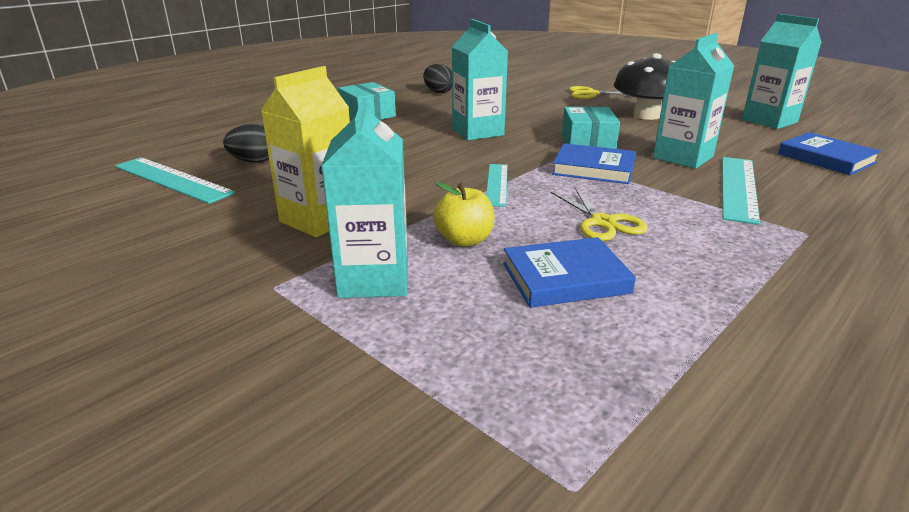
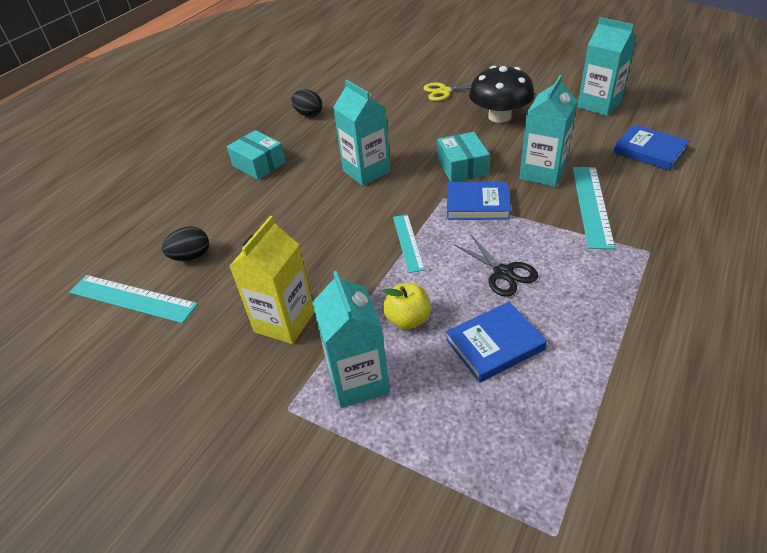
camera: 10 degrees left, 15 degrees up
(603, 222) = (503, 273): yellow scissors -> black scissors

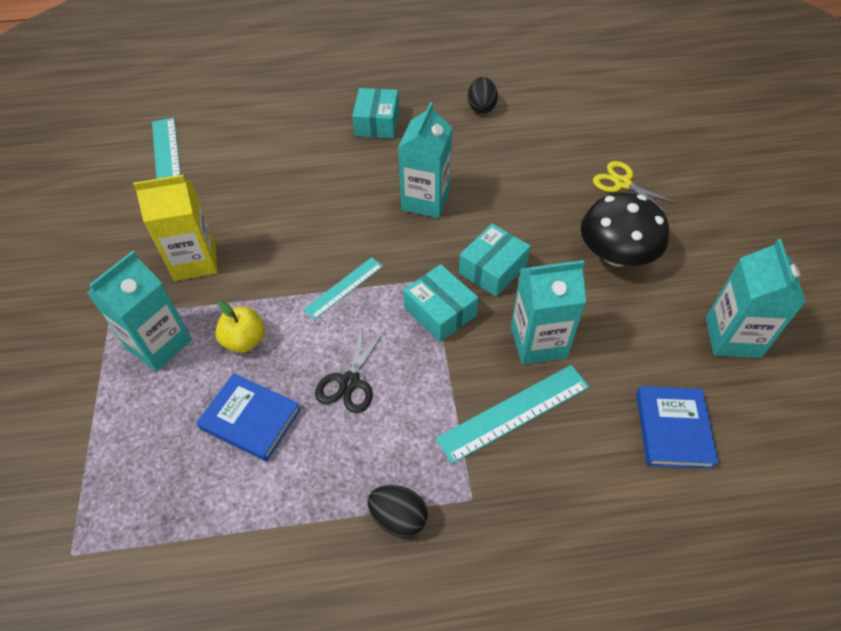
camera: 50 degrees right, 10 degrees up
(191, 257) = (231, 160): black egg -> black egg (398, 518)
(477, 204) = (440, 311): blue book -> turquoise box

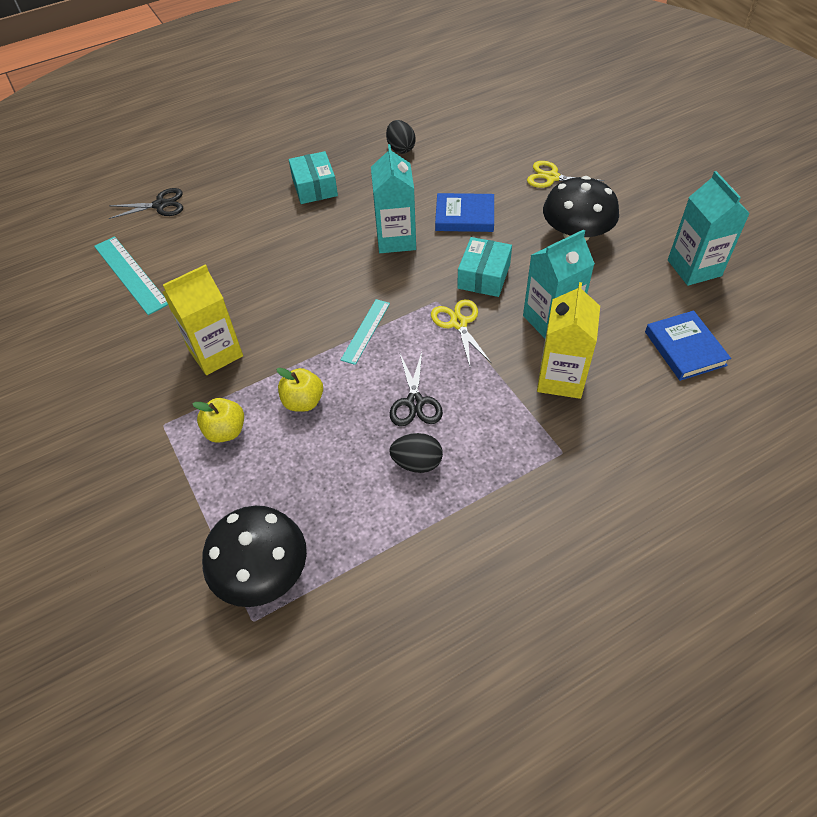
camera: 20 degrees left, 0 degrees up
(108, 506) = (262, 572): none -> black mushroom
(159, 344) = (226, 431): turquoise carton -> yellow apple
(230, 99) = (160, 205): none -> black scissors
(250, 419) = (347, 460): blue book -> blue book (464, 216)
(398, 518) = (513, 487): black egg -> black egg (417, 463)
(440, 311) = (459, 323): turquoise box -> yellow scissors
(514, 412) = (561, 378): turquoise ruler -> yellow carton

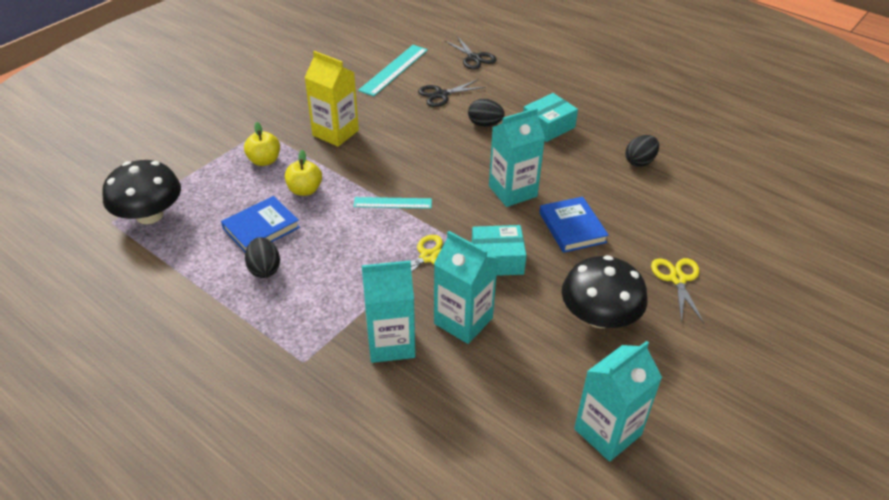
camera: 65 degrees right, 10 degrees down
(282, 229) = (485, 124): none -> black egg
(414, 402) = (326, 252): black scissors -> black scissors (441, 95)
(561, 378) = (391, 343): yellow carton -> turquoise carton
(685, 348) = (474, 440): blue book -> blue book (261, 228)

